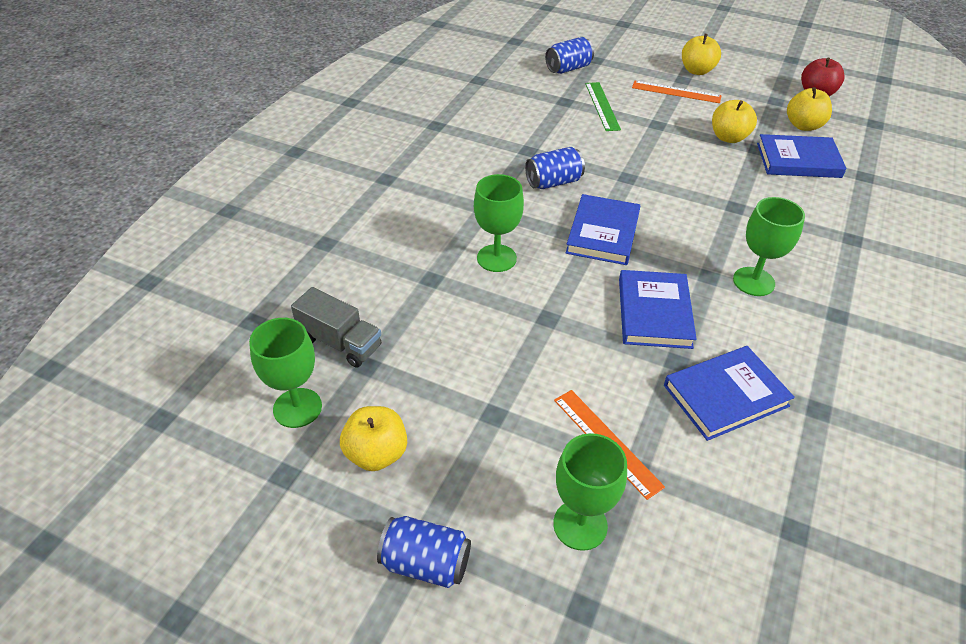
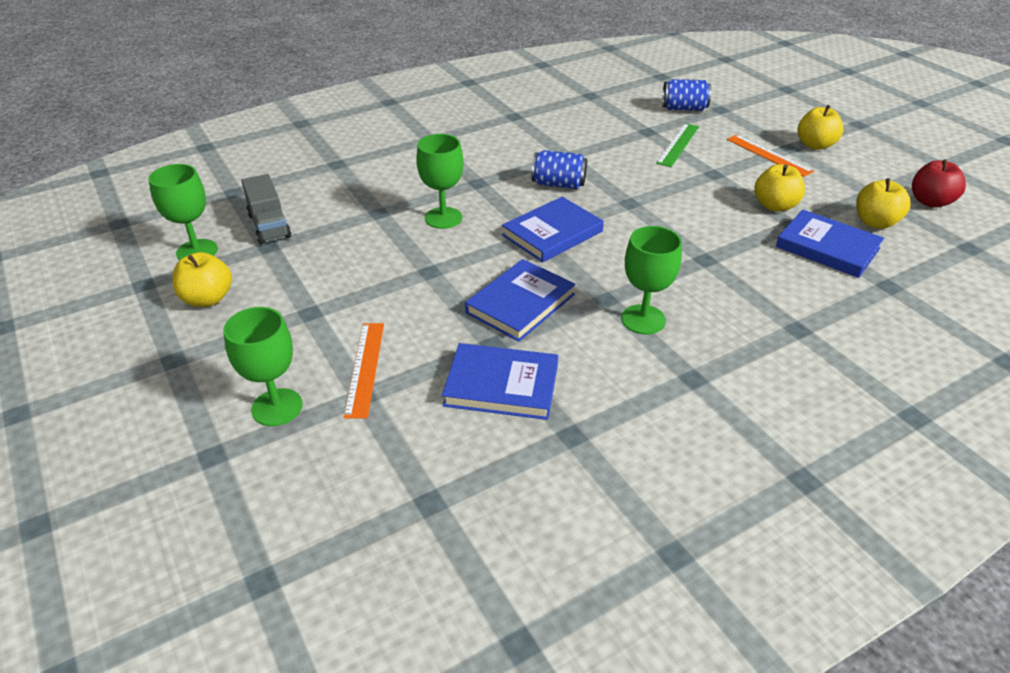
camera: 35 degrees right, 5 degrees down
(426, 563) = (156, 374): blue can -> none

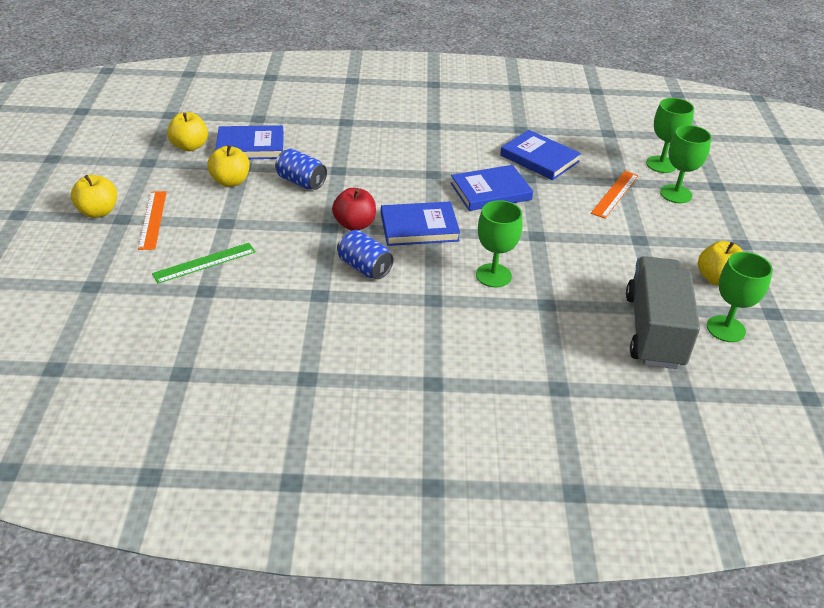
camera: 150 degrees left, 0 degrees up
(269, 226) = (654, 331): grey truck -> grey truck, size x1.67
(643, 319) = (424, 156): green goblet -> green goblet (661, 164)
(684, 109) = (123, 303): blue can -> blue can (301, 182)
(827, 247) = (250, 146): blue book -> blue book turned 75 degrees counterclockwise
(930, 202) = (125, 142): red apple -> red apple (354, 224)

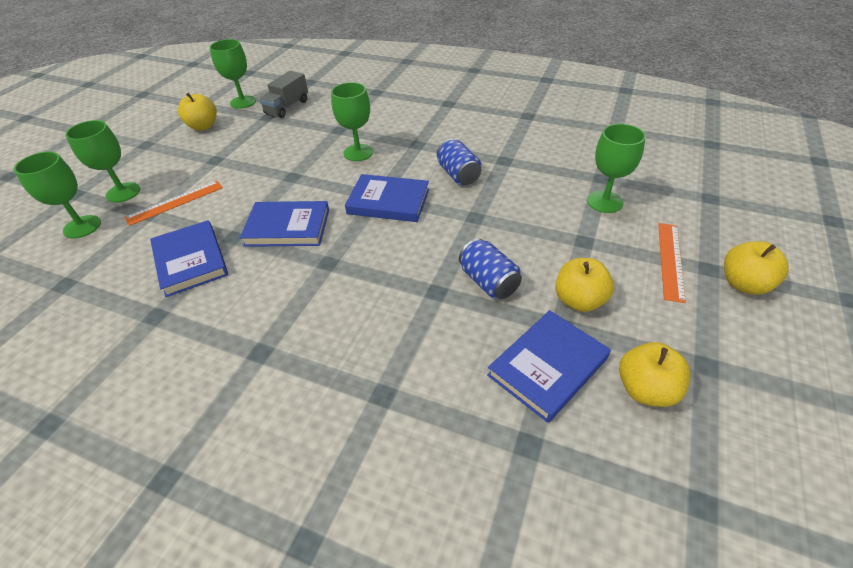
camera: 155 degrees left, 5 degrees up
(204, 263) = (604, 202): green ruler -> green goblet
(250, 146) = (547, 367): blue book -> blue book turned 60 degrees counterclockwise
(354, 224) = (449, 215): red apple -> none
(654, 331) = (287, 107): grey truck -> grey truck, size x0.60

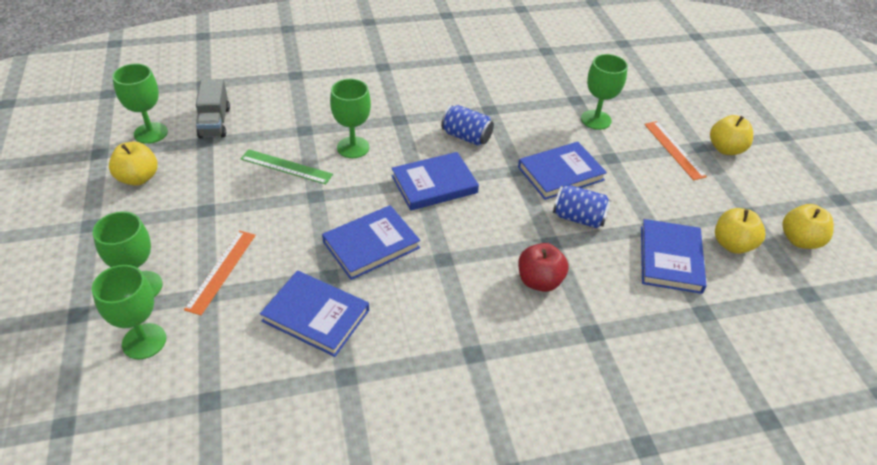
camera: 40 degrees left, 0 degrees up
(297, 150) = (286, 167): none -> green ruler
(386, 320) = (539, 281): none -> red apple
(514, 236) = (560, 173): none -> blue book
(579, 300) = (647, 204): yellow apple -> yellow apple (799, 240)

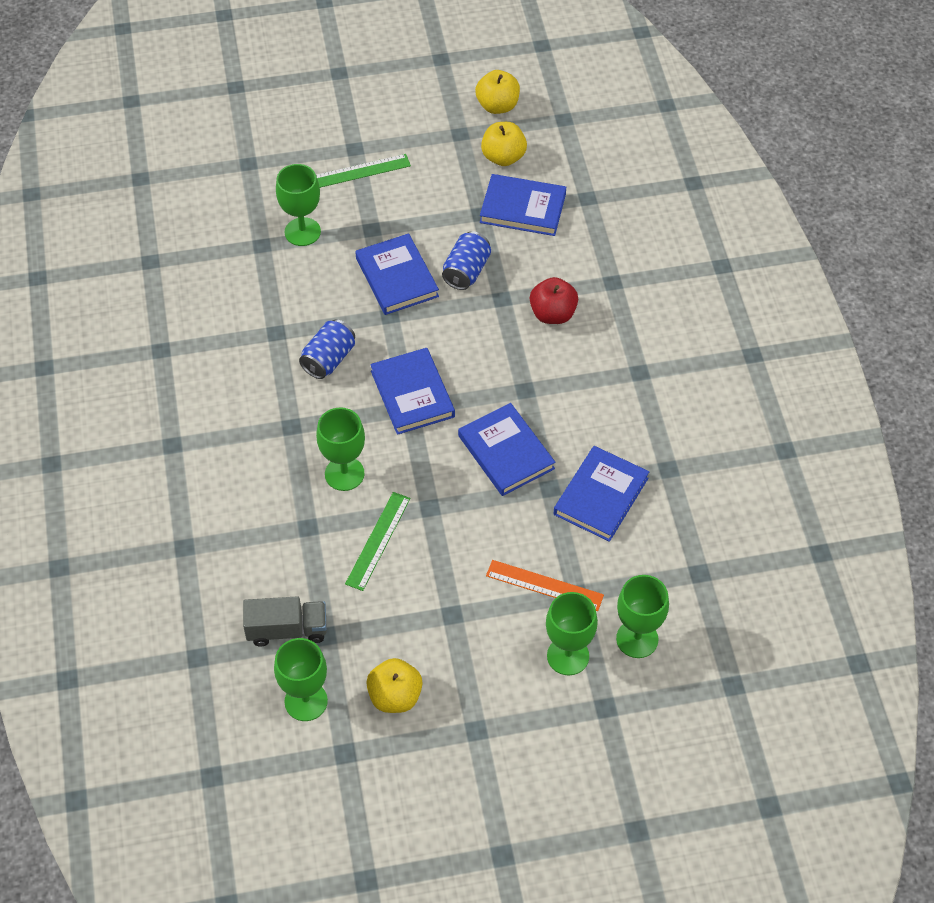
camera: 85 degrees left, 10 degrees up
(674, 150) = (360, 171): orange ruler -> green ruler
(725, 149) = (360, 127): yellow apple -> none

